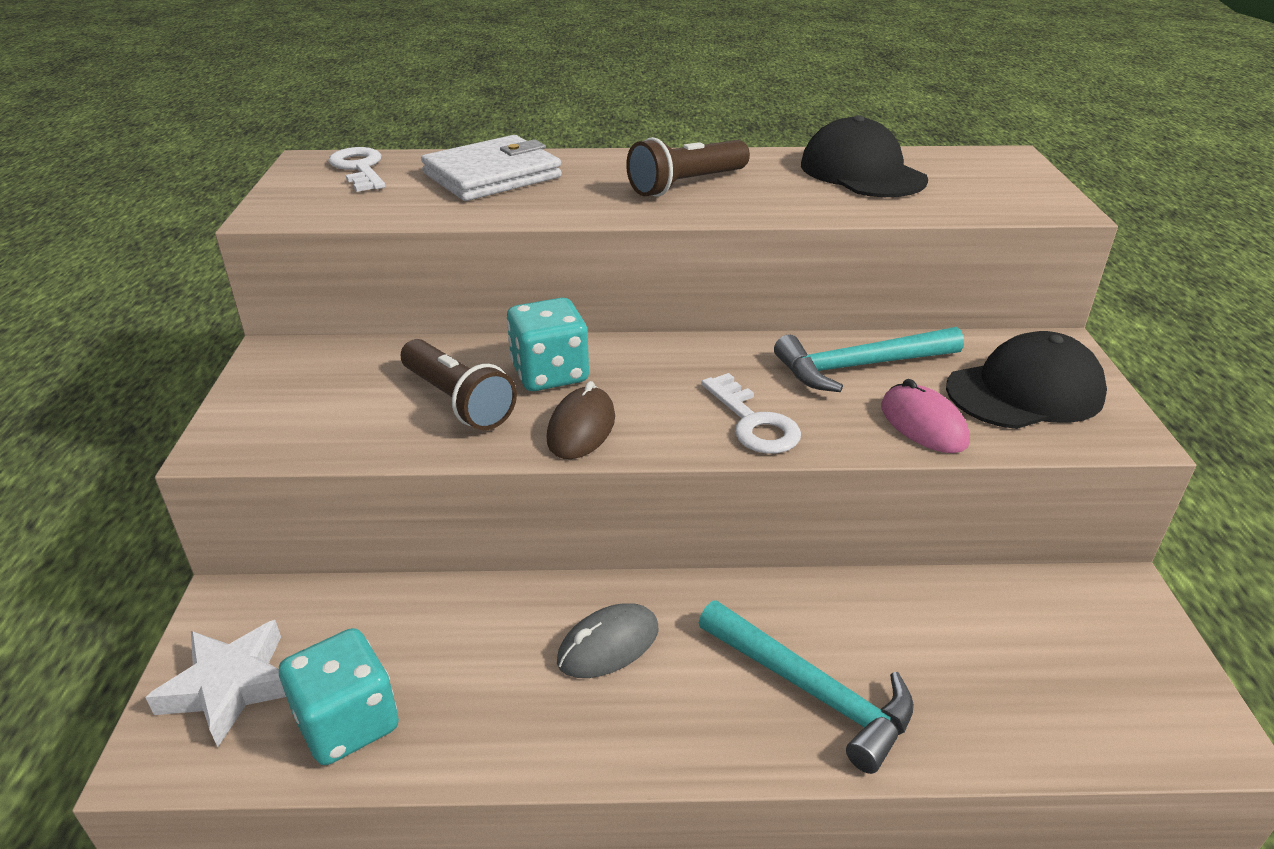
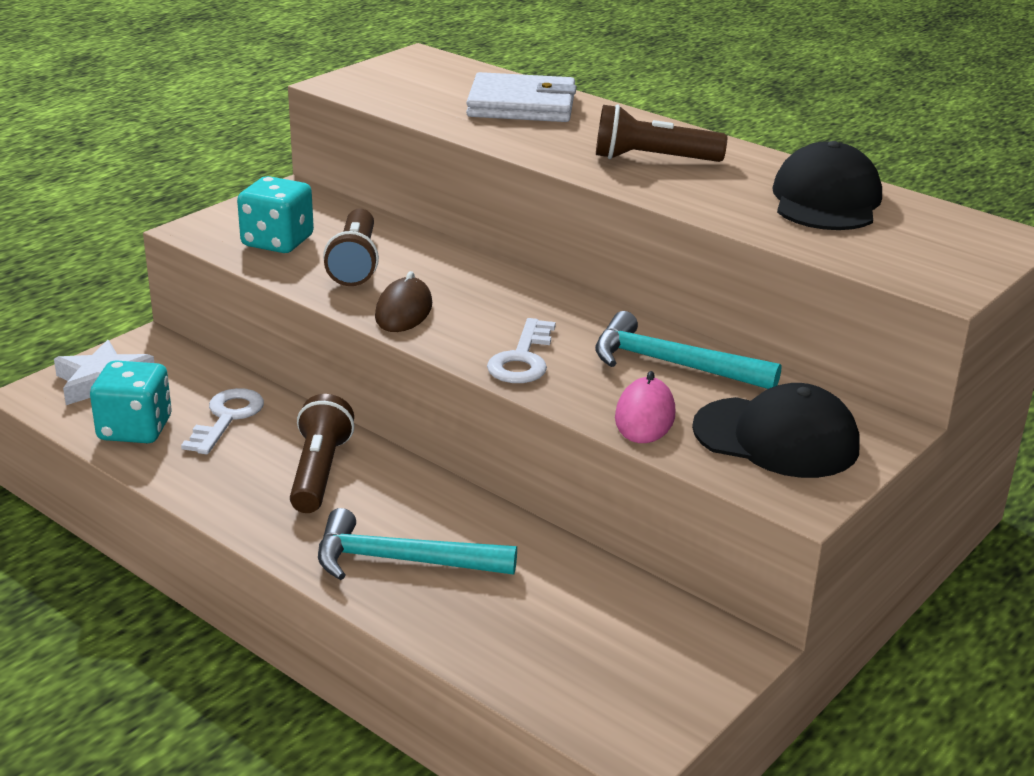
camera: 40 degrees right, 5 degrees down
(359, 168) = (441, 71): white key -> white key (227, 418)
(550, 374) = (438, 273): turquoise dice -> turquoise dice (277, 242)
(581, 428) = (403, 311): brown mouse -> brown mouse turned 45 degrees counterclockwise
(608, 645) = (319, 472): grey mouse -> brown flashlight
(811, 690) = (402, 561): turquoise hammer -> turquoise hammer turned 105 degrees clockwise

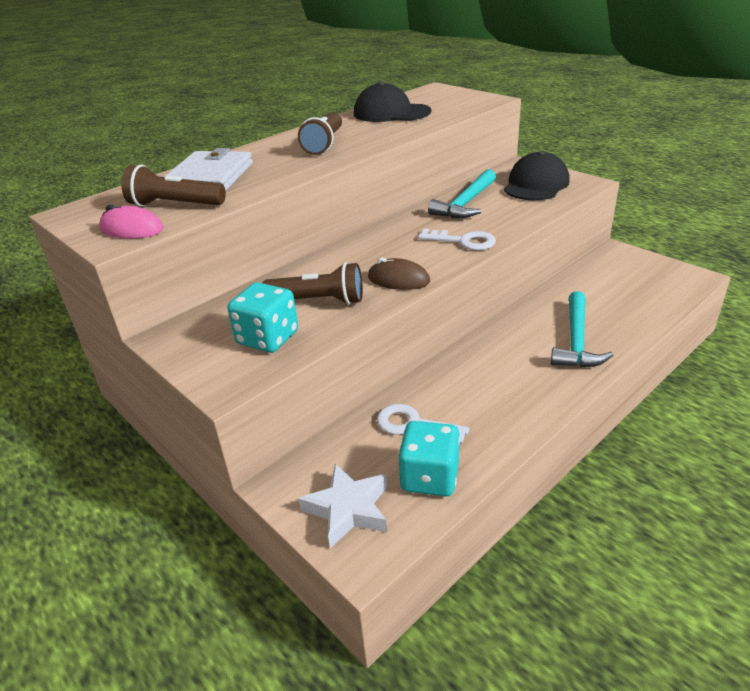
camera: 80 degrees left, 5 degrees up
(319, 472) = (485, 376): brown flashlight -> brown flashlight (174, 205)
(644, 416) = (523, 211): pink mouse -> pink mouse (131, 229)

